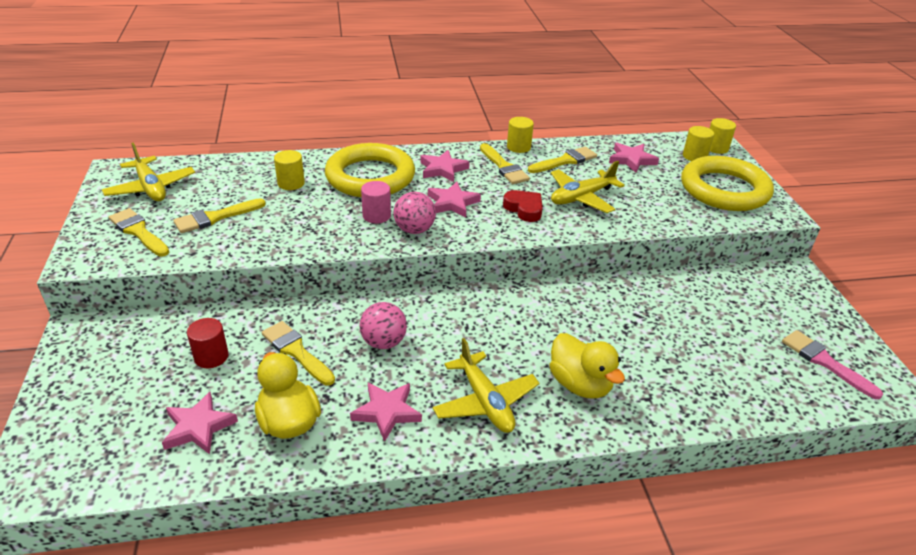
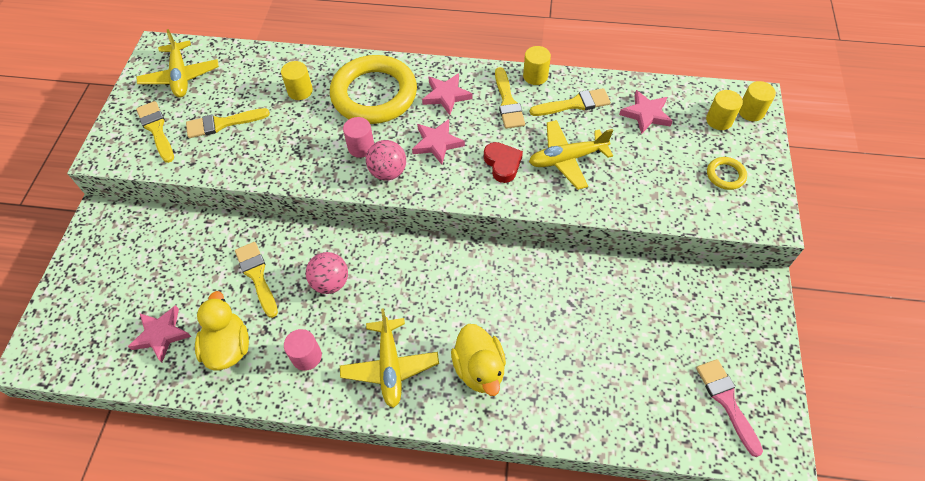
camera: 20 degrees right, 20 degrees up
(211, 357) = (190, 266): red cylinder -> none
(387, 412) = (306, 356): pink star -> pink cylinder
(724, 190) = (725, 175): yellow ring -> yellow ring, size x0.41

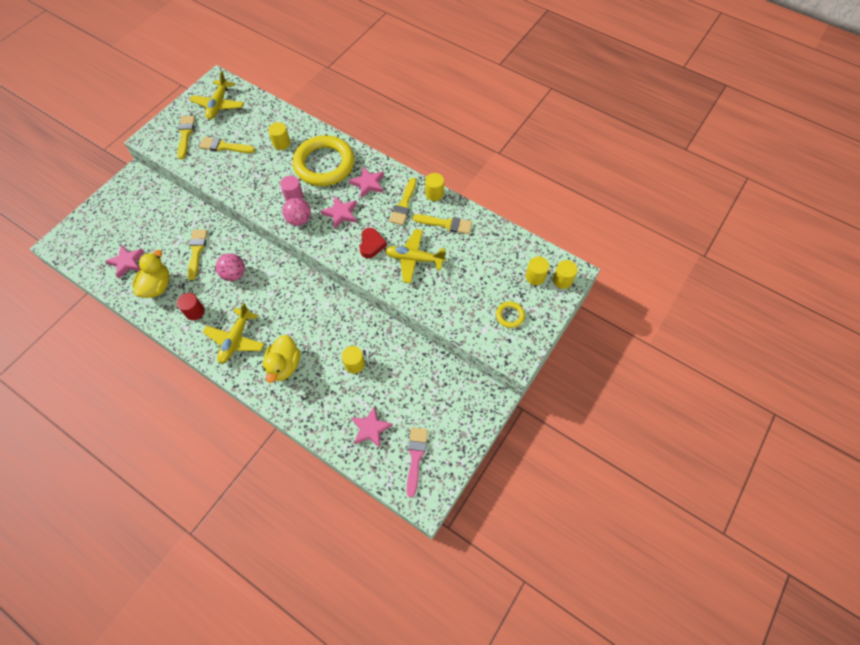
camera: 25 degrees right, 5 degrees up
(306, 356) = (195, 312): pink cylinder -> red cylinder
(569, 323) = (354, 364): none -> yellow cylinder
(646, 114) = (488, 251): pink star -> pink star (370, 428)

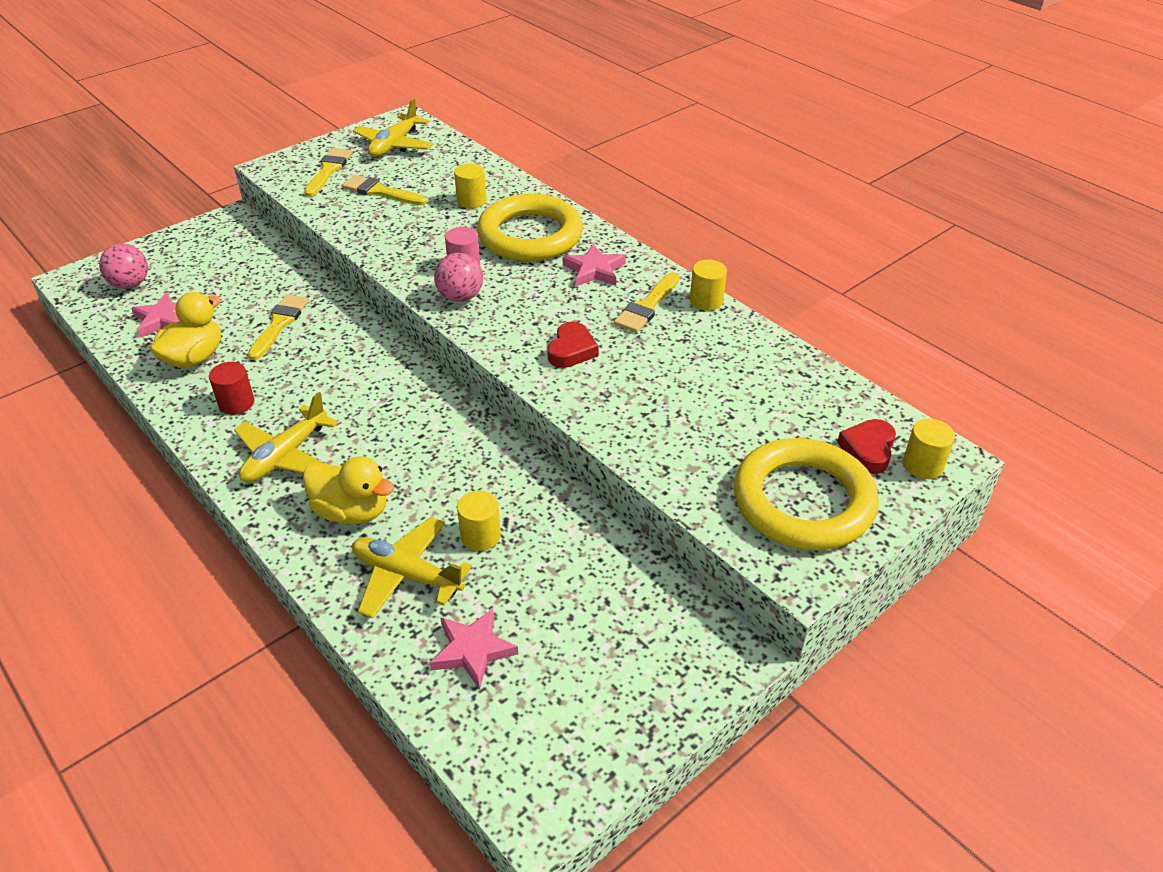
camera: 15 degrees right, 20 degrees down
(234, 274) = (325, 364): pink ball -> pink ball (130, 284)
(284, 365) = (352, 511): yellow duck -> yellow duck turned 90 degrees counterclockwise
(341, 213) = (533, 300): pink star -> none
(414, 259) = (642, 383): yellow plane -> yellow plane (407, 575)
(415, 457) = (546, 722): pink brush -> none
(446, 224) = (715, 344): yellow brush -> none
(510, 315) = (803, 501): yellow ring -> yellow ring, size x2.42
(535, 277) = (868, 450): yellow cylinder -> red heart

